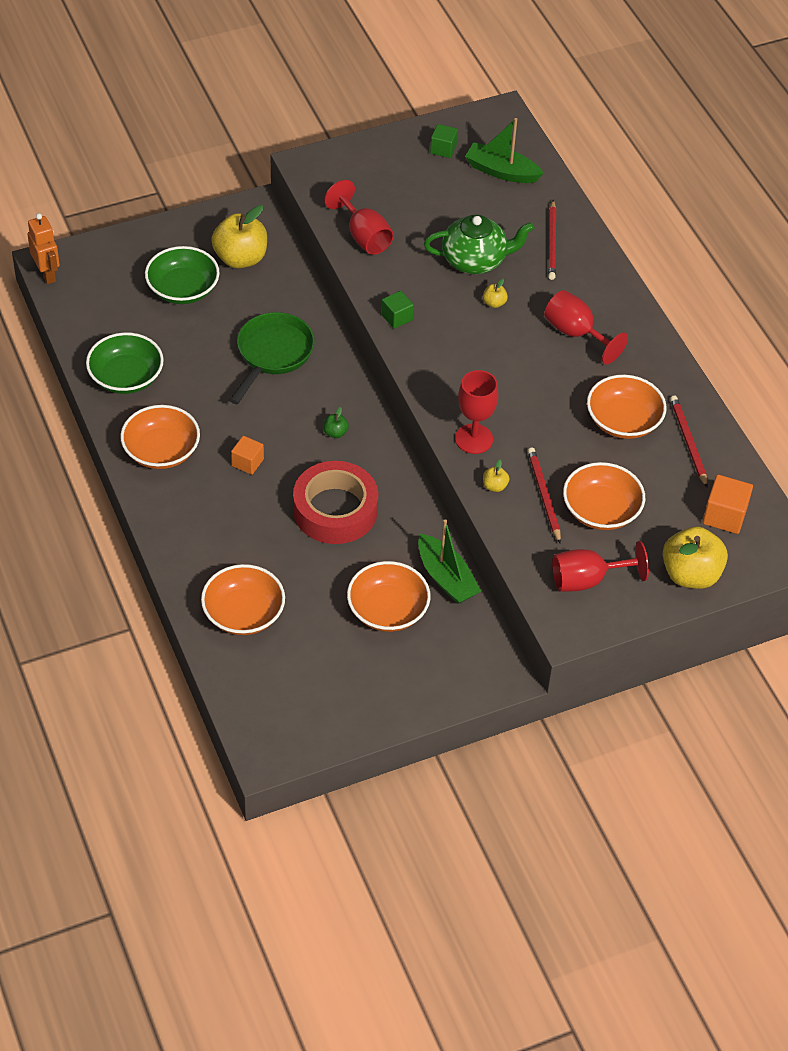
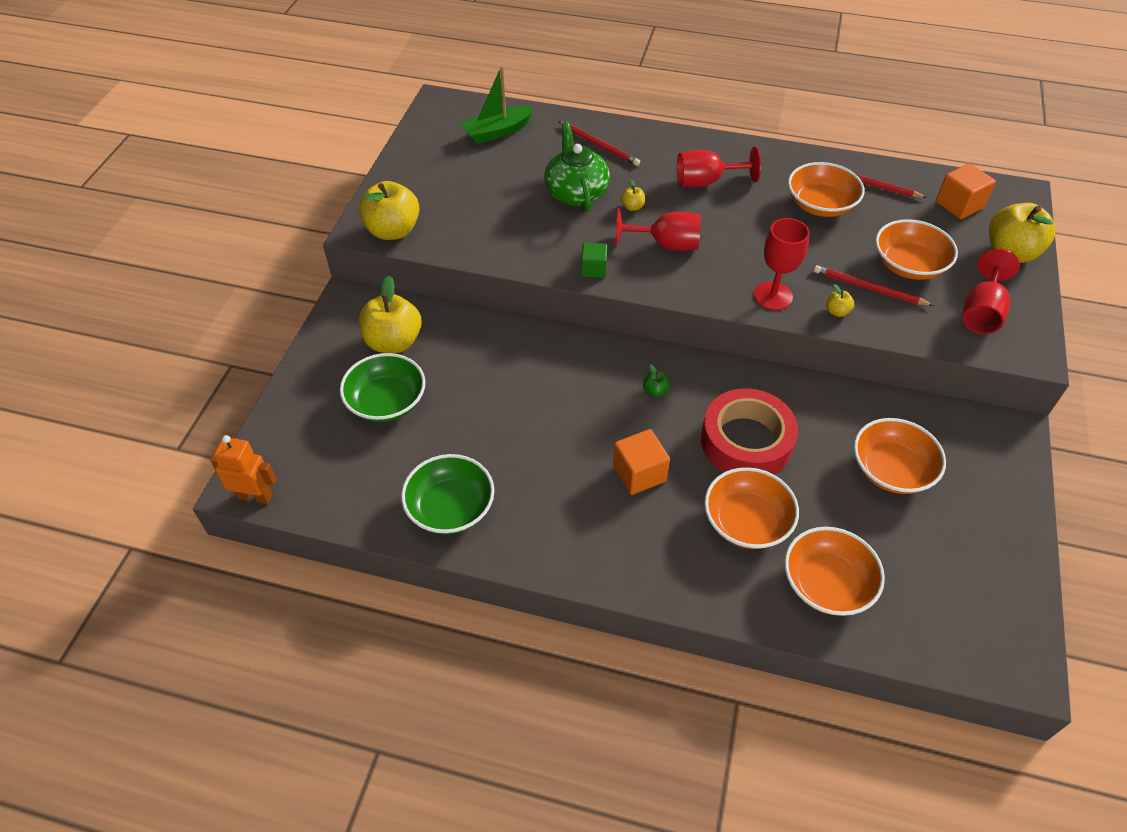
camera: 50 degrees left, 0 degrees up
(161, 451) = (569, 533): orange bowl -> orange bowl (746, 521)
(247, 462) = (639, 473): orange cube -> orange cube, size x1.51
(272, 354) = (526, 382): green pan -> none
(322, 181) = (393, 231): none -> yellow apple
(363, 236) = (481, 240): red goblet -> red goblet (666, 244)
(443, 149) = (438, 148): green cube -> none
(446, 578) = (878, 409): green boat -> none
(475, 260) = (576, 193): green teapot -> green teapot turned 45 degrees counterclockwise

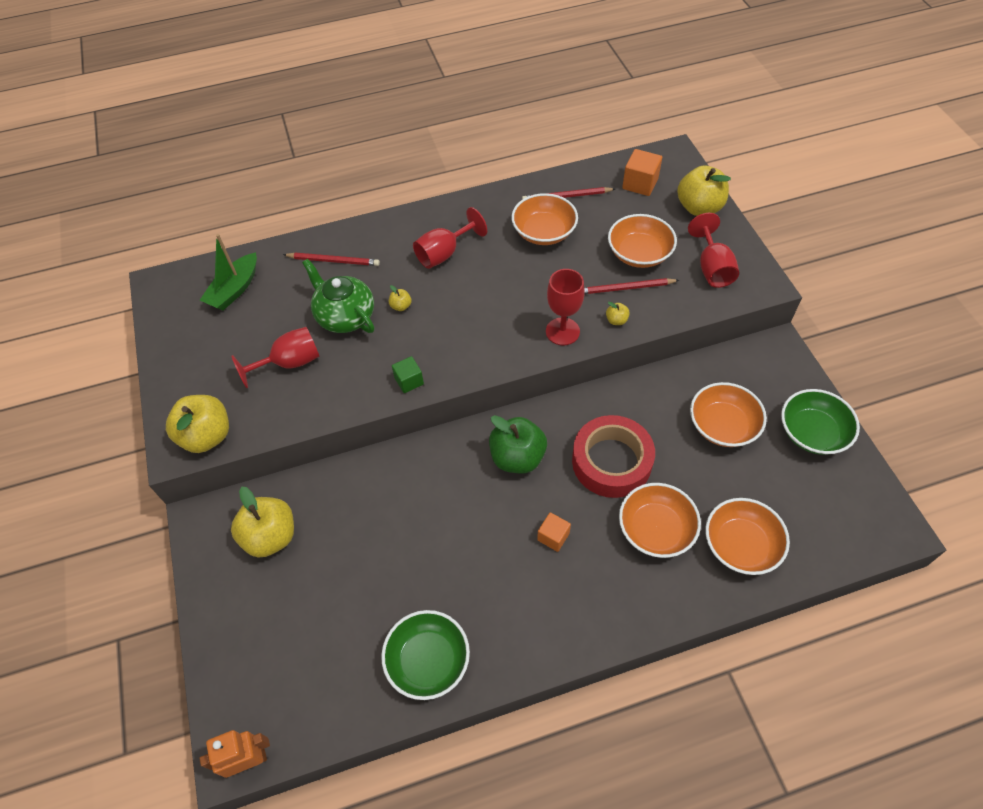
camera: 30 degrees left, 5 degrees up
(386, 402) = (305, 597): green bowl -> green bowl (812, 432)
(639, 473) = (553, 536): orange cube -> orange cube, size x0.66
(655, 391) = (517, 457): green apple -> green apple, size x2.34
(666, 244) = (451, 328): red goblet -> red goblet (290, 363)

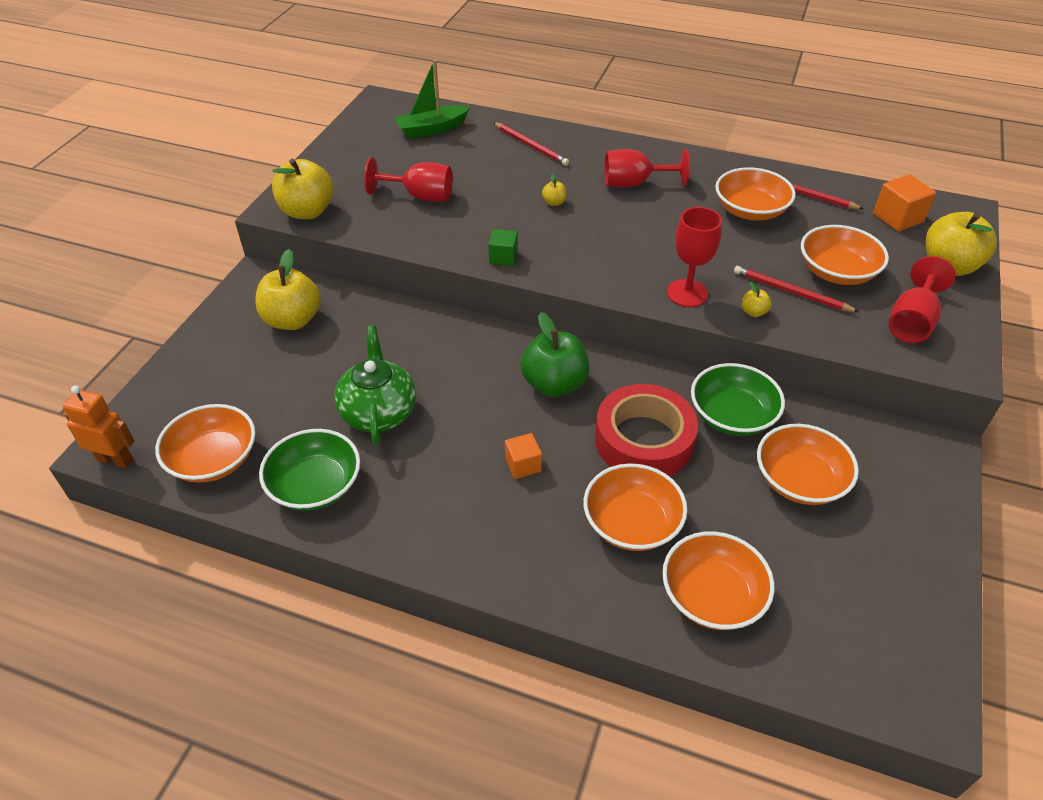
camera: 35 degrees right, 10 degrees down
(330, 699) = (214, 459): none -> orange bowl
(345, 316) = (499, 187): green teapot -> green teapot (378, 411)
(812, 432) = (906, 549): green bowl -> green bowl (732, 415)

